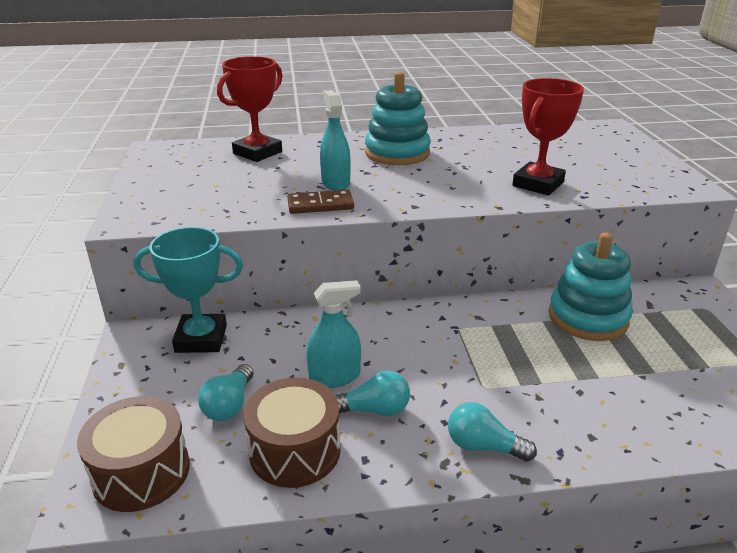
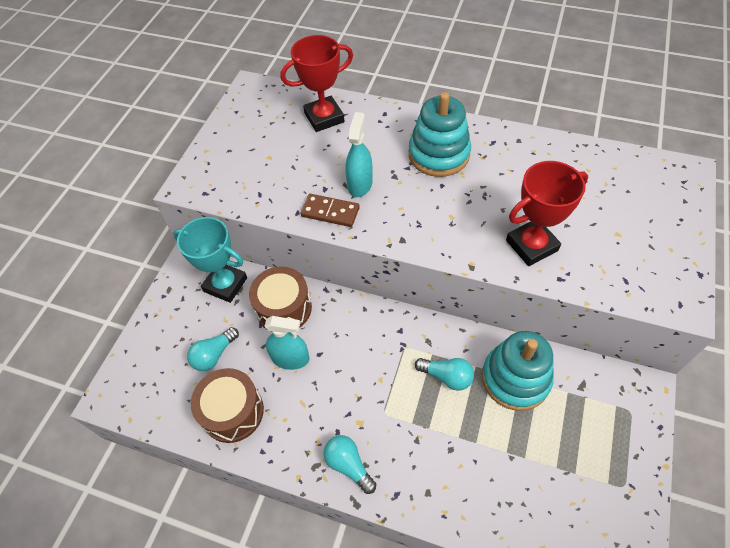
camera: 30 degrees right, 25 degrees up
(141, 472) = (143, 388): brown drum -> brown drum (284, 308)
(373, 410) = (298, 400): turquoise light bulb -> turquoise light bulb (447, 376)

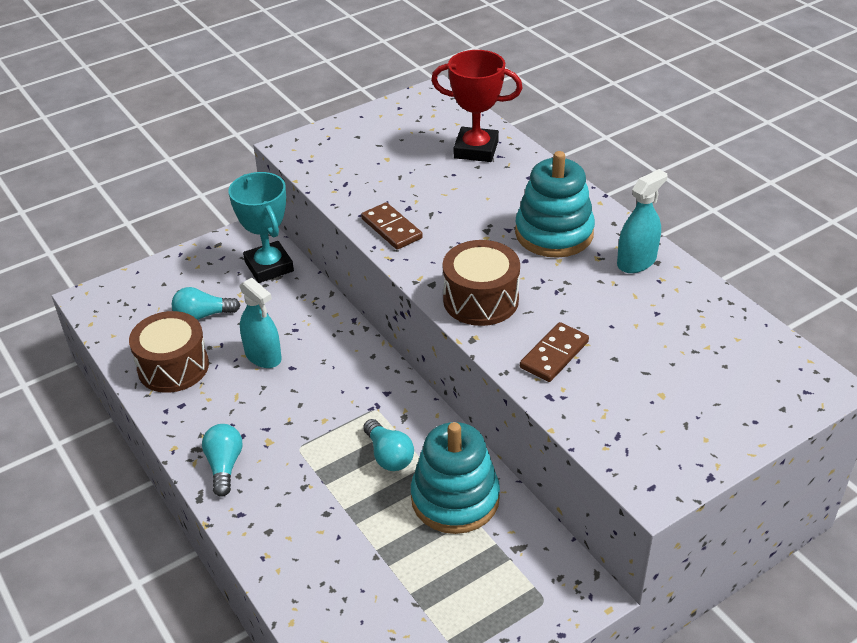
camera: 35 degrees right, 15 degrees down
(284, 308) = (299, 313): brown drum -> brown drum (481, 300)
(360, 184) = (445, 220): turquoise spray bottle -> turquoise spray bottle (636, 261)
(531, 245) = (554, 355): red trophy -> brown domino

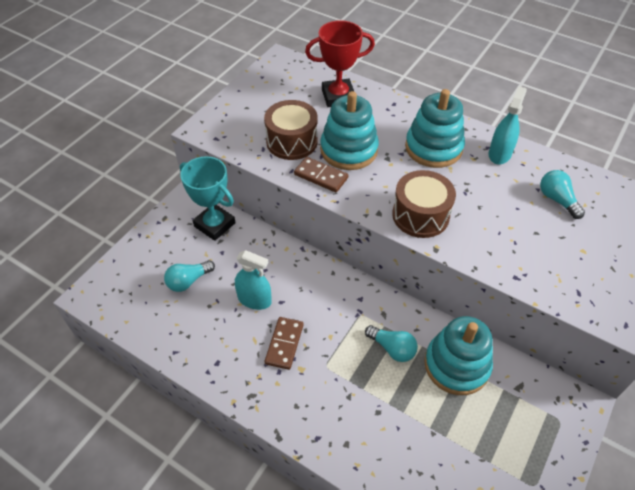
camera: 25 degrees left, 10 degrees up
(173, 367) = (191, 332): brown drum -> brown drum (292, 141)
(224, 466) = (281, 402): turquoise light bulb -> turquoise light bulb (557, 200)
(445, 210) = (349, 150): none -> turquoise stacking toy
(554, 355) = (497, 243): brown domino -> brown domino (284, 344)

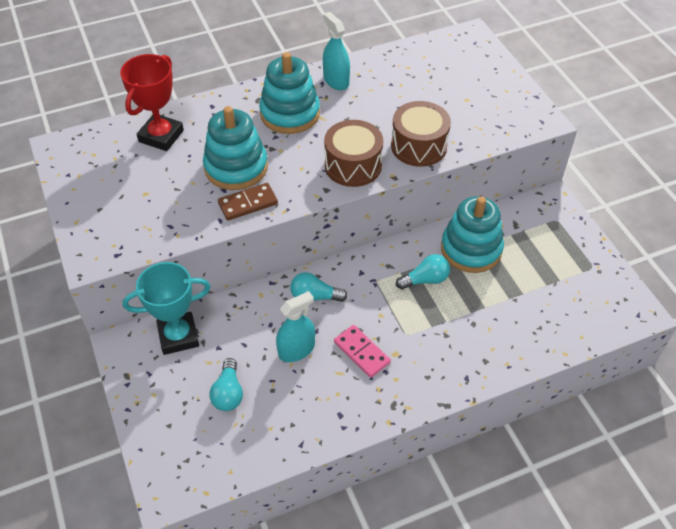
camera: 55 degrees left, 0 degrees up
(284, 344) = (362, 352): brown domino -> pink domino
(292, 141) = (183, 200): brown drum -> brown drum (418, 146)
(557, 200) = (411, 81): turquoise light bulb -> turquoise light bulb (315, 296)

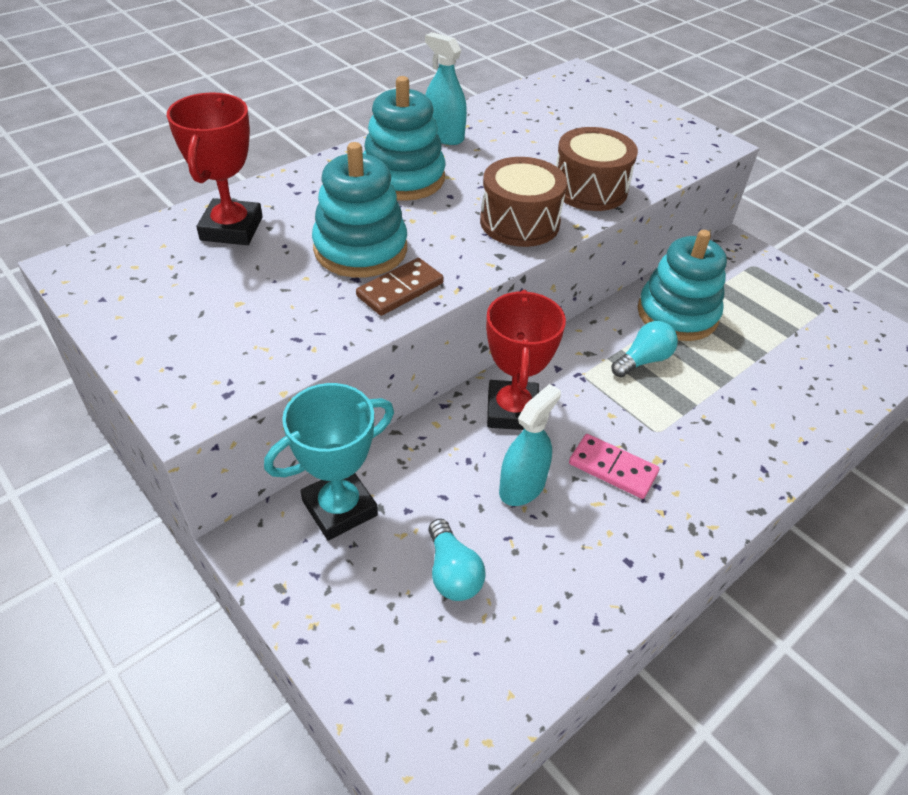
camera: 20 degrees left, 5 degrees down
(315, 296) = (512, 410): turquoise light bulb -> red trophy

